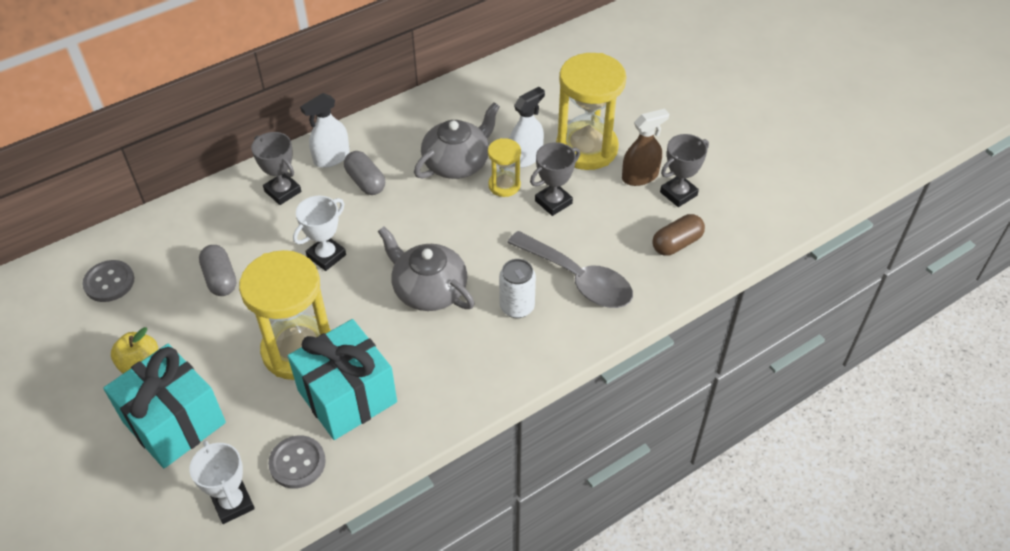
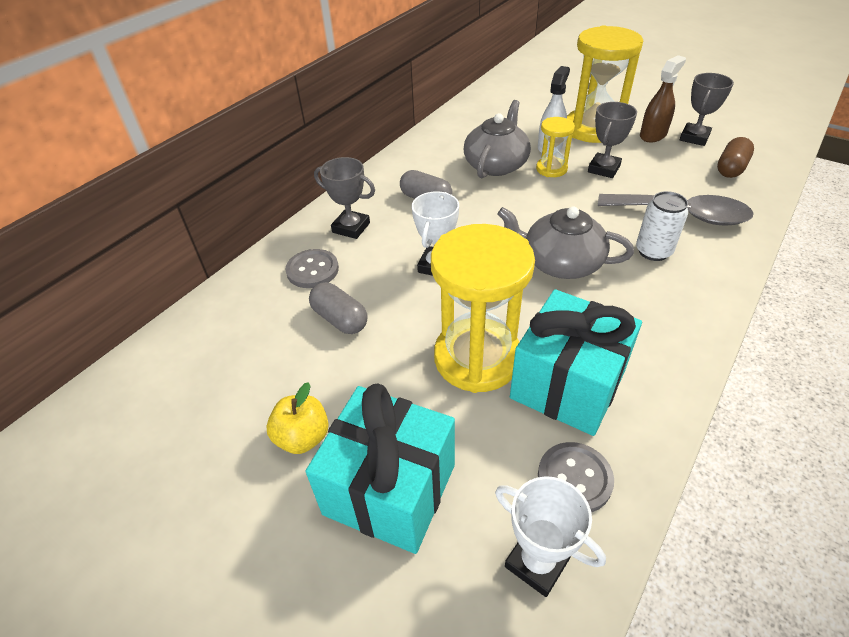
camera: 20 degrees left, 5 degrees down
(109, 282) = (210, 363): grey button -> grey button (312, 270)
(331, 157) = (378, 190): white spray bottle -> none

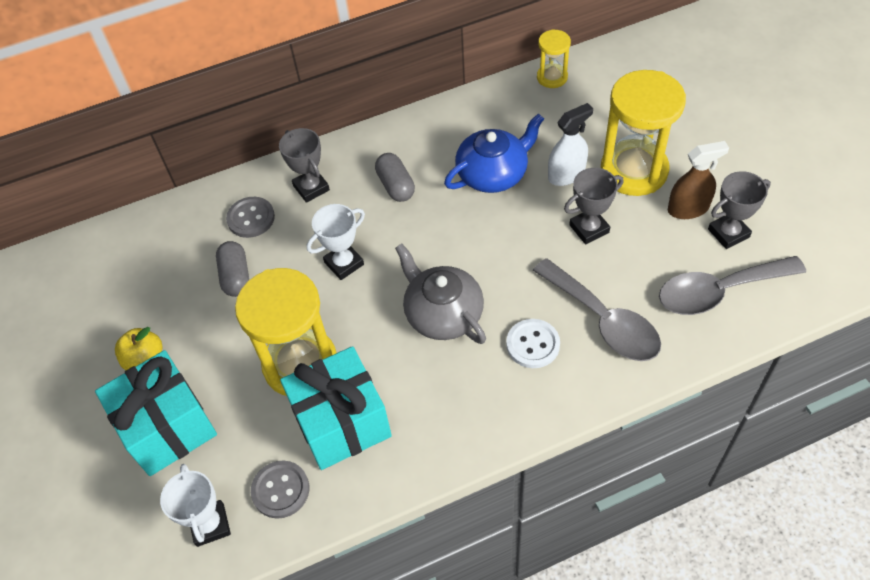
camera: 35 degrees right, 10 degrees up
(496, 165) = (493, 174): grey teapot -> blue teapot
(551, 169) = (539, 204): yellow hourglass -> yellow hourglass (552, 77)
(653, 251) = (533, 344): white can -> white button
(731, 168) = (718, 291): brown capsule -> grey spoon

